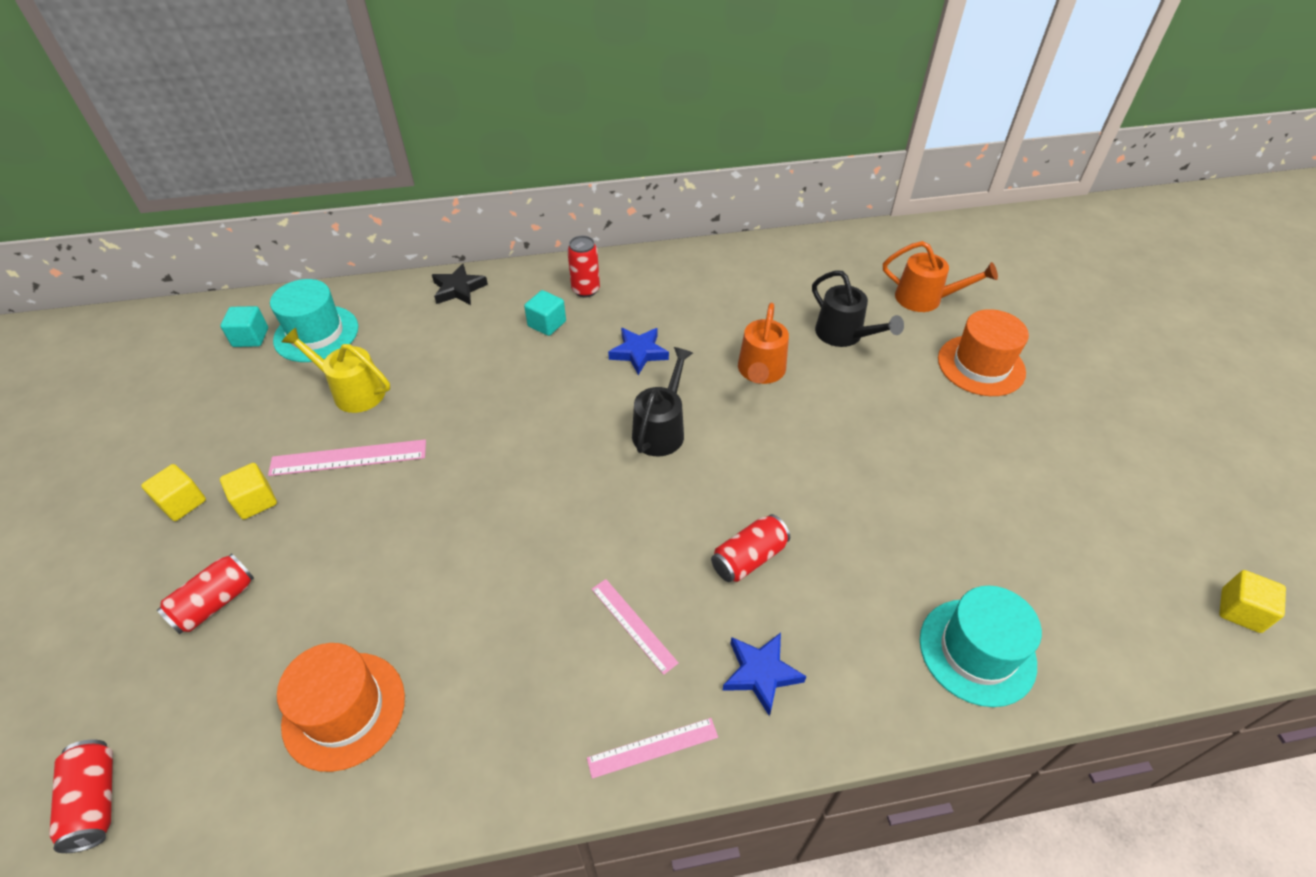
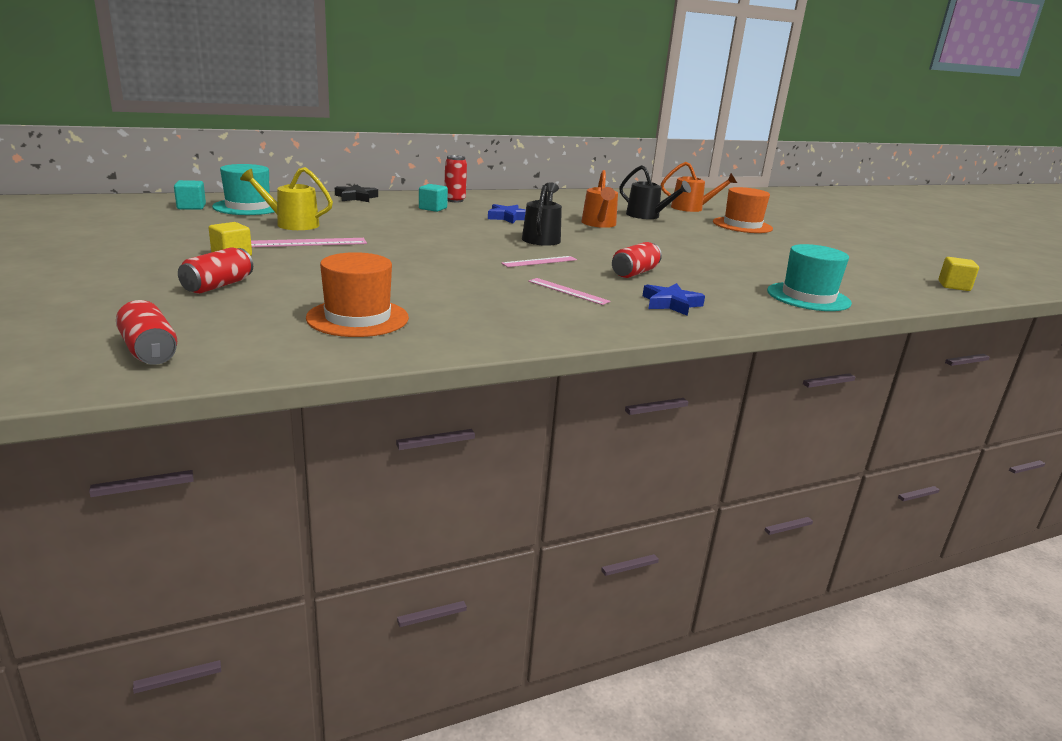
camera: 15 degrees left, 25 degrees down
(182, 503) = (165, 255): yellow cube -> none
(653, 747) = (612, 325): pink ruler -> pink ruler (539, 261)

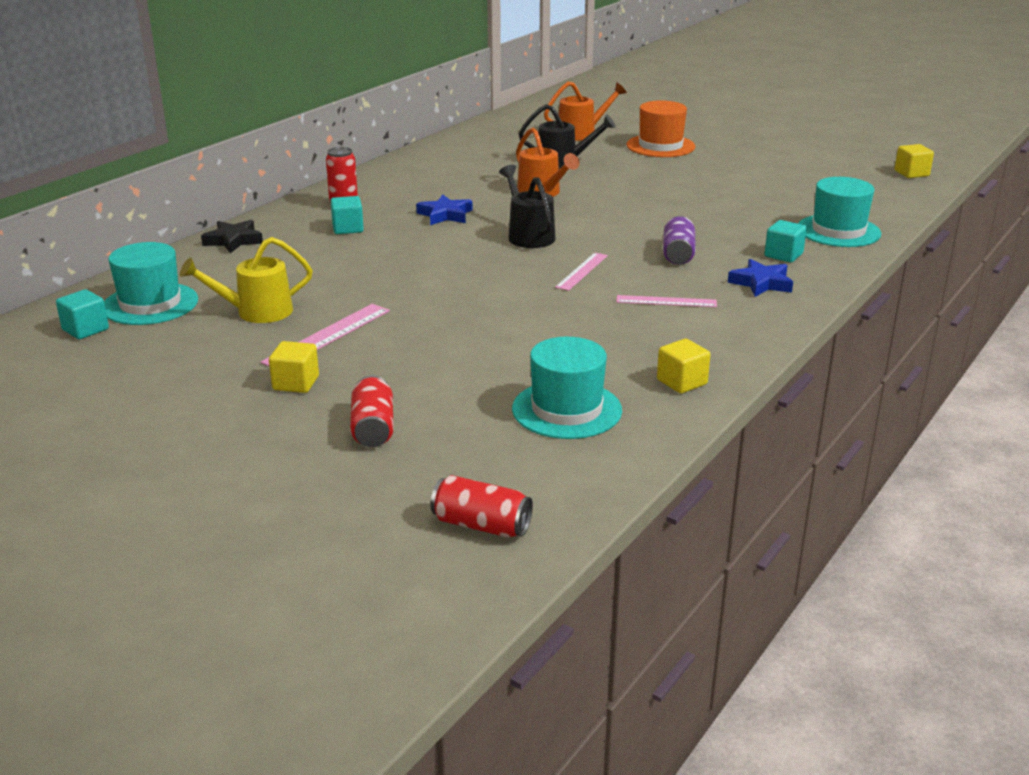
camera: 30 degrees left, 5 degrees up
(358, 318) = (566, 409): orange hat -> turquoise hat
(477, 332) = (682, 382): none -> yellow cube
(634, 273) = (678, 254): red can -> purple can
(726, 296) = (783, 255): none -> turquoise cube

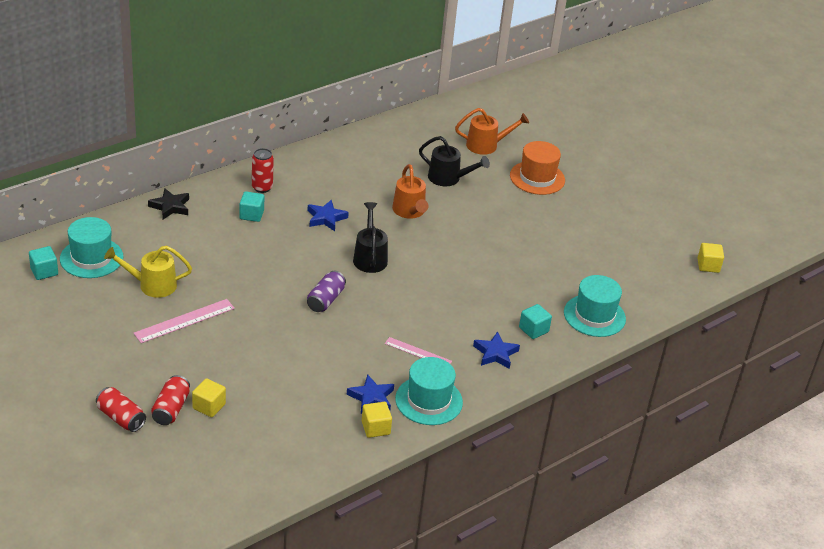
camera: 15 degrees right, 10 degrees up
(296, 383) = (145, 357): yellow cube -> yellow cube (209, 406)
(481, 525) = (190, 500): red can -> red can (121, 418)
(566, 409) = (291, 429): turquoise hat -> turquoise hat (429, 400)
(582, 271) = (382, 306): pink ruler -> none
(648, 354) = (371, 398): none -> blue star
(678, 254) = (460, 307): purple can -> purple can (325, 300)

